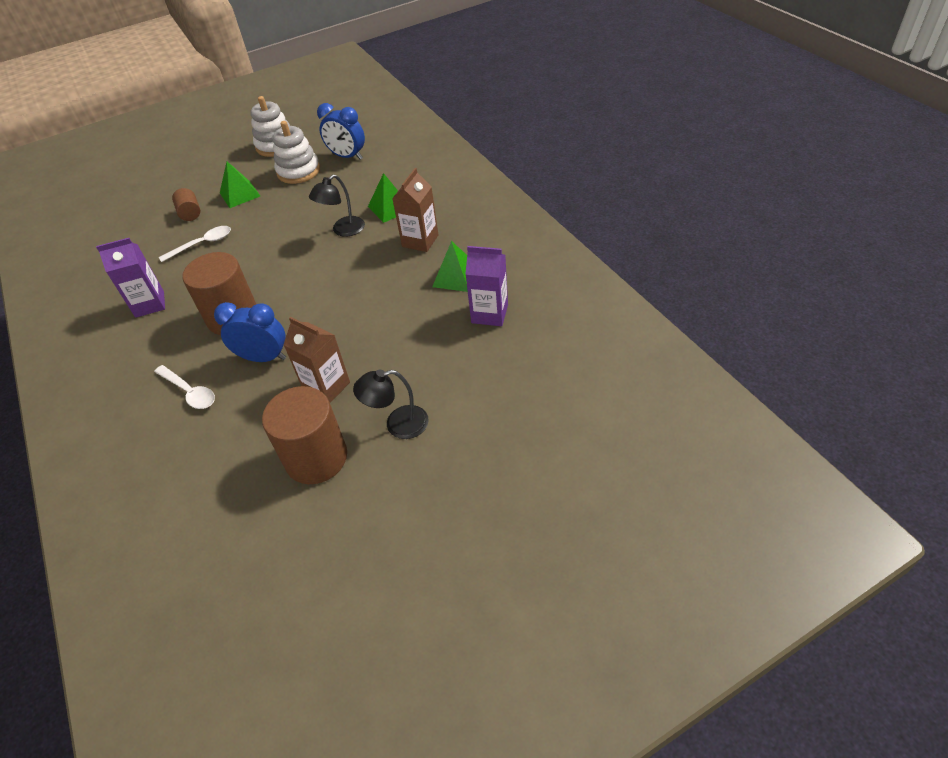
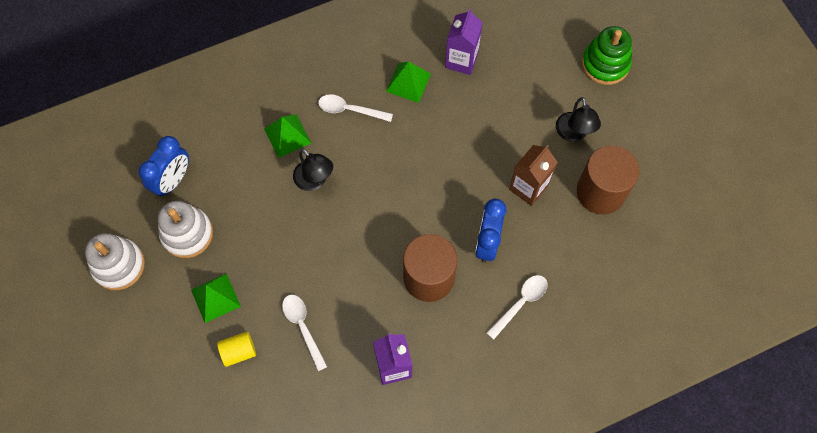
camera: 90 degrees left, 20 degrees up
(190, 213) = (239, 351): brown cylinder -> yellow cylinder
(420, 241) = (349, 110): brown carton -> white spoon
(505, 452) = (605, 64): none -> green stacking toy

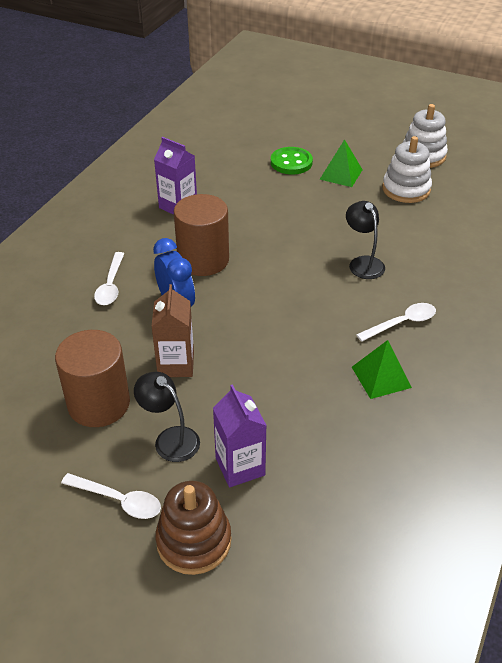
camera: 140 degrees right, 25 degrees down
(173, 180) = (459, 206): blue clock -> none
(239, 351) = (291, 162): yellow cylinder -> green button
(287, 135) = (424, 276): green pyramid -> none
(302, 327) = (265, 191): white spoon -> white spoon (119, 500)
(314, 181) = (363, 263): black lamp -> black lamp turned 60 degrees clockwise
(461, 60) = (356, 432): purple carton -> purple carton (240, 466)
(605, 64) = (194, 541): green stacking toy -> brown stacking toy

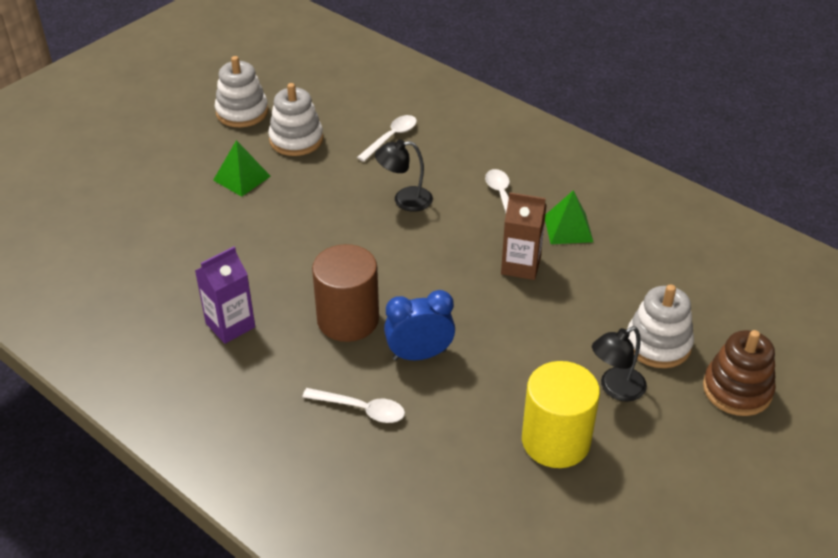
camera: 75 degrees left, 0 degrees up
(99, 404) = (556, 441): brown cylinder -> yellow cylinder
(119, 500) = (686, 438): white spoon -> white spoon (391, 137)
(176, 364) = (513, 369): brown carton -> brown carton (521, 265)
(240, 466) = (658, 344): purple carton -> white stacking toy
(291, 162) = (194, 211): green button -> none

